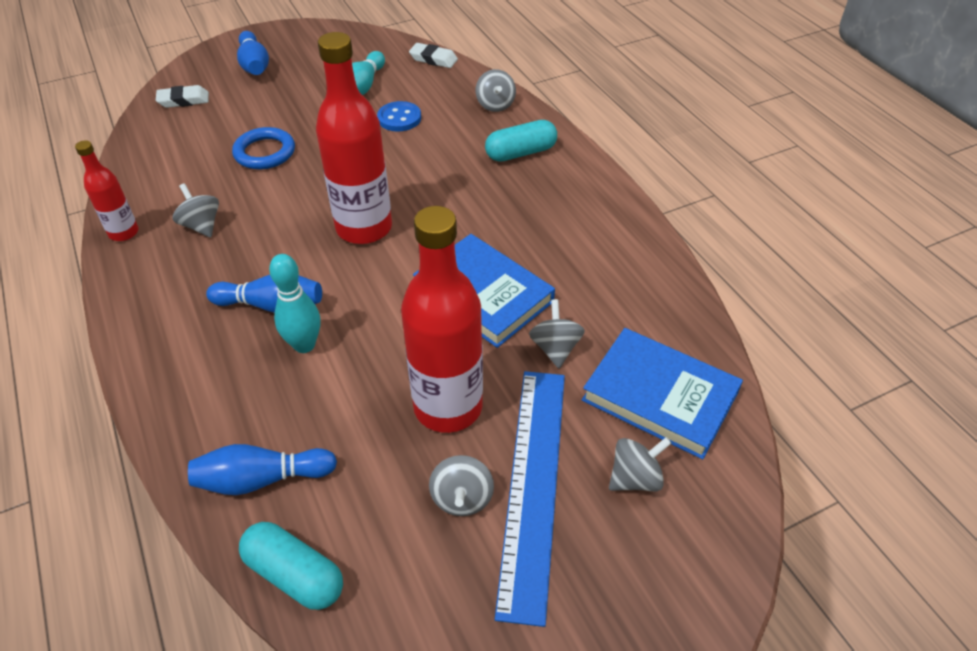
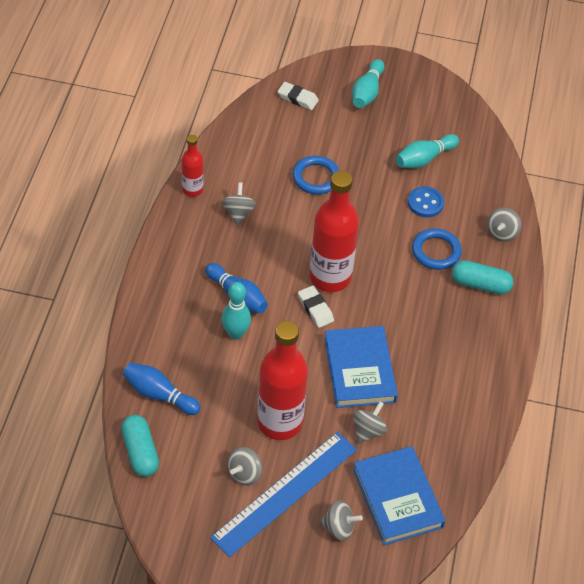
camera: 35 degrees right, 5 degrees up
(254, 65) = (367, 92): blue bowling pin -> turquoise bowling pin
(433, 59) = (497, 163): white eraser -> white eraser (315, 309)
(450, 149) = (436, 251): none -> blue ring

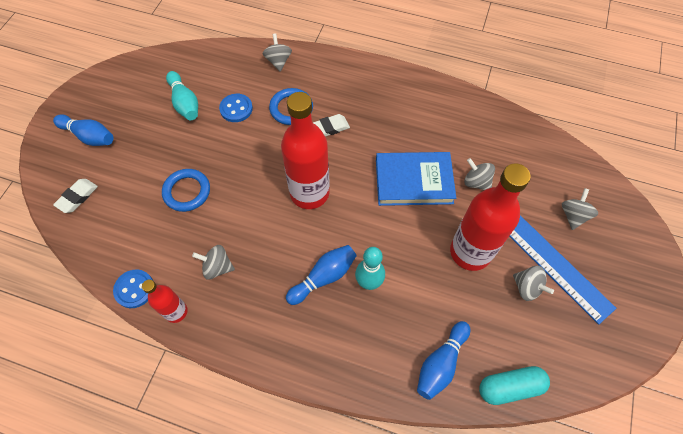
camera: 80 degrees left, 10 degrees up
(210, 157) = (134, 289): none -> blue button
(315, 309) = (345, 209): white eraser -> white eraser (329, 128)
(367, 92) = (89, 136): turquoise bowling pin -> blue bowling pin
(397, 498) = (540, 169): blue book -> none
(480, 284) = (330, 83): turquoise capsule -> none
(502, 233) = (278, 61): grey spinning top -> grey spinning top turned 135 degrees counterclockwise

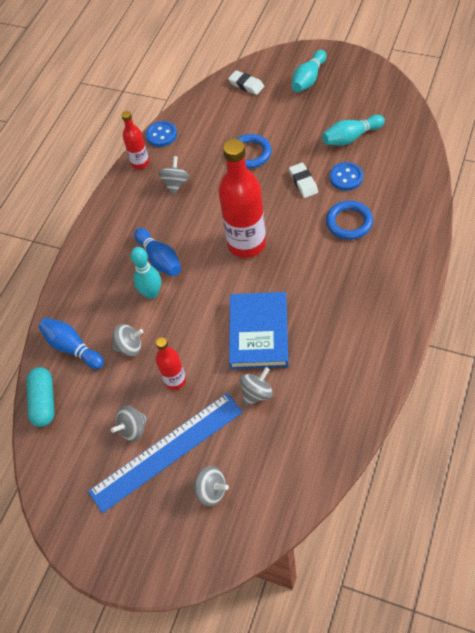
camera: 100 degrees right, 5 degrees down
(89, 136) = (308, 79): blue bowling pin -> turquoise bowling pin
(278, 61) = (415, 206): grey spinning top -> grey spinning top (129, 347)
(329, 128) = (325, 257): white eraser -> white eraser (303, 182)
(470, 252) = (175, 380): red bottle -> red bottle, size x0.52

